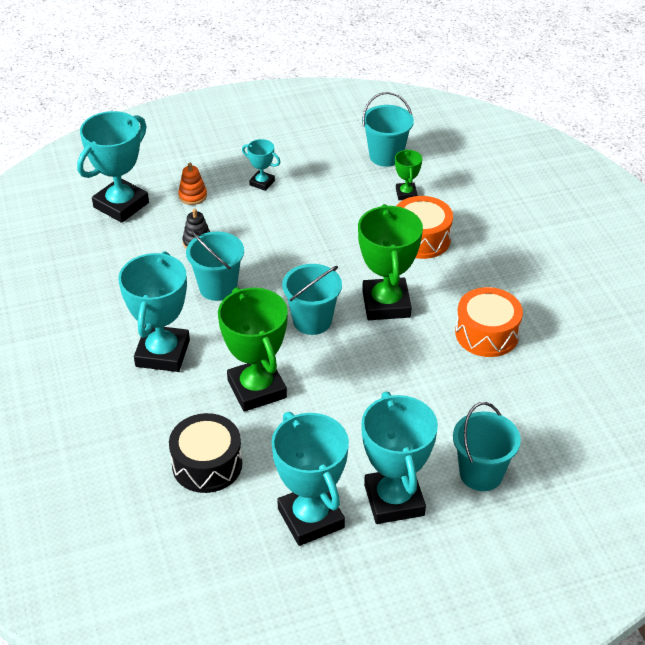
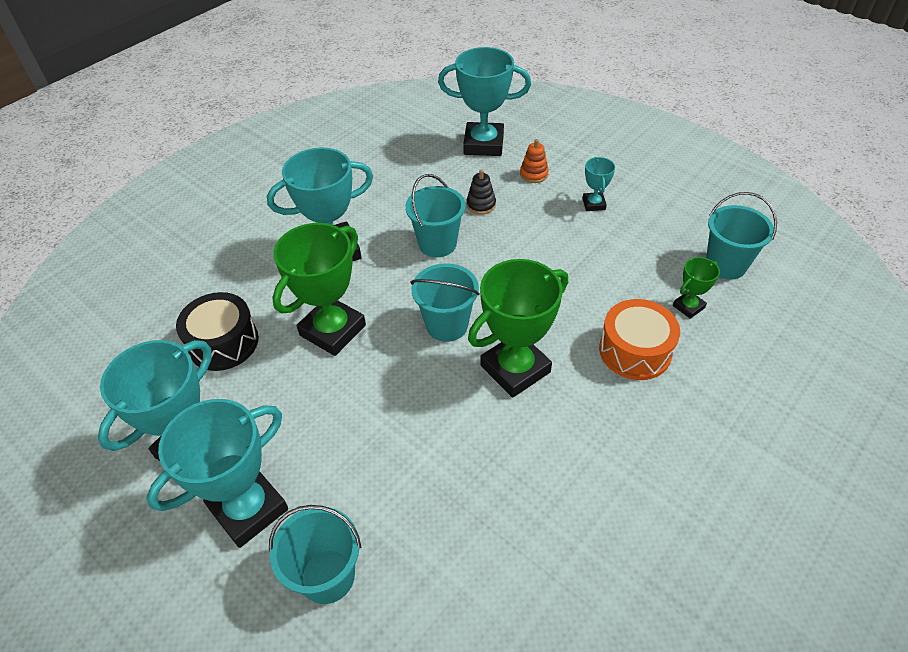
camera: 60 degrees right, 5 degrees up
(487, 333) = (544, 479): orange drum -> none

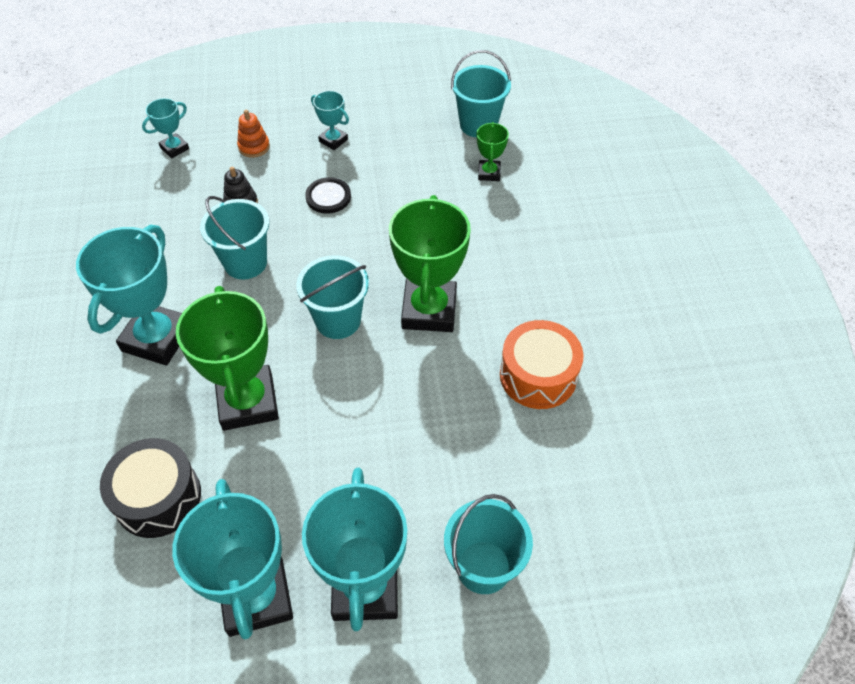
camera: 50 degrees left, 5 degrees up
(483, 144) = (174, 148): turquoise trophy -> turquoise trophy, size x0.48
(542, 239) = (328, 197): none -> black button
(635, 351) = (491, 231): orange drum -> orange drum (538, 375)

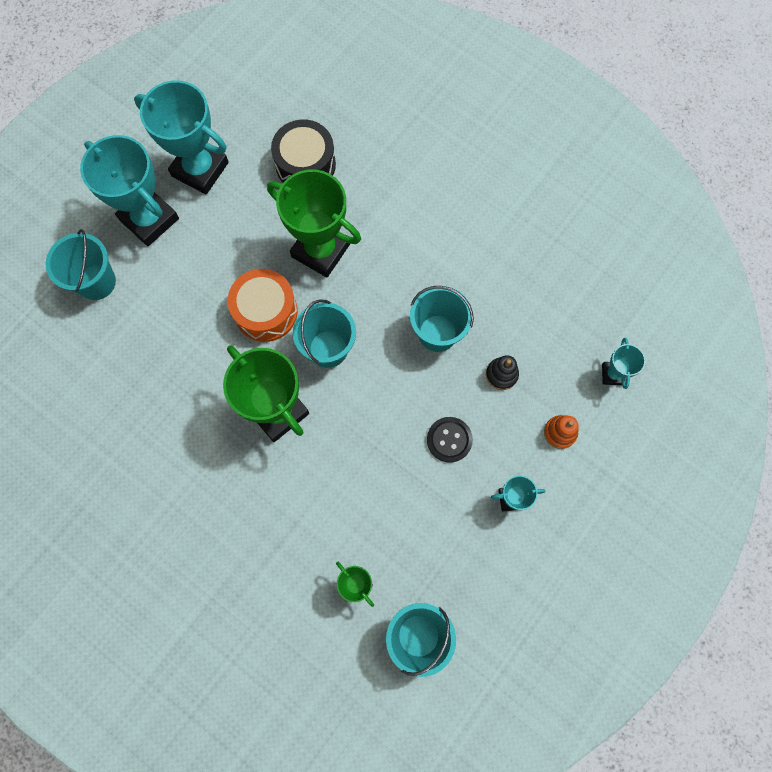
camera: 135 degrees right, 20 degrees up
(157, 338) = (422, 236): turquoise trophy -> none
(538, 375) = (162, 427): orange drum -> orange drum (265, 311)

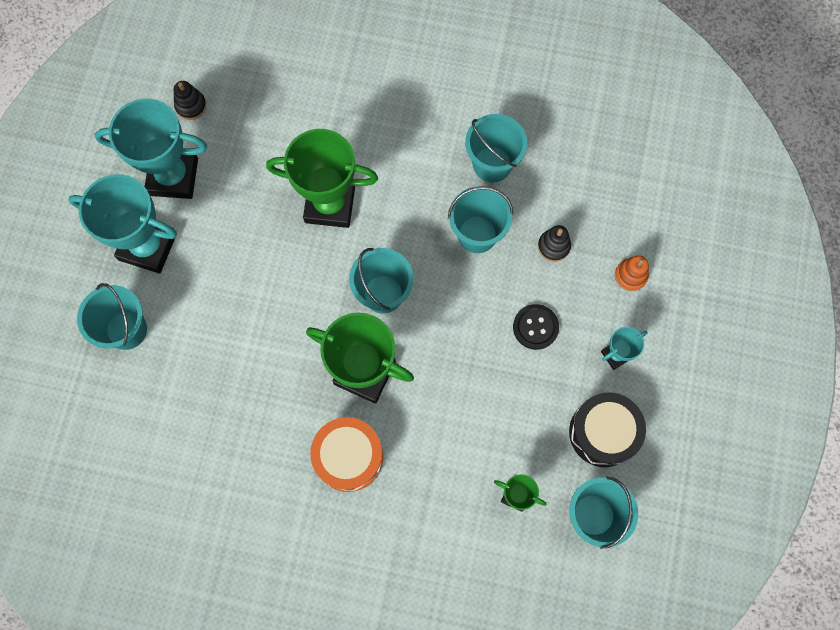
camera: 25 degrees left, 0 degrees up
(245, 115) = (191, 106): none -> black stacking toy
(265, 311) = (306, 285): orange drum -> orange drum (348, 457)
(305, 164) = (274, 129): black drum -> black drum (603, 432)
(481, 277) = (492, 164): none -> turquoise bucket
(613, 374) = (652, 202): turquoise trophy -> none

